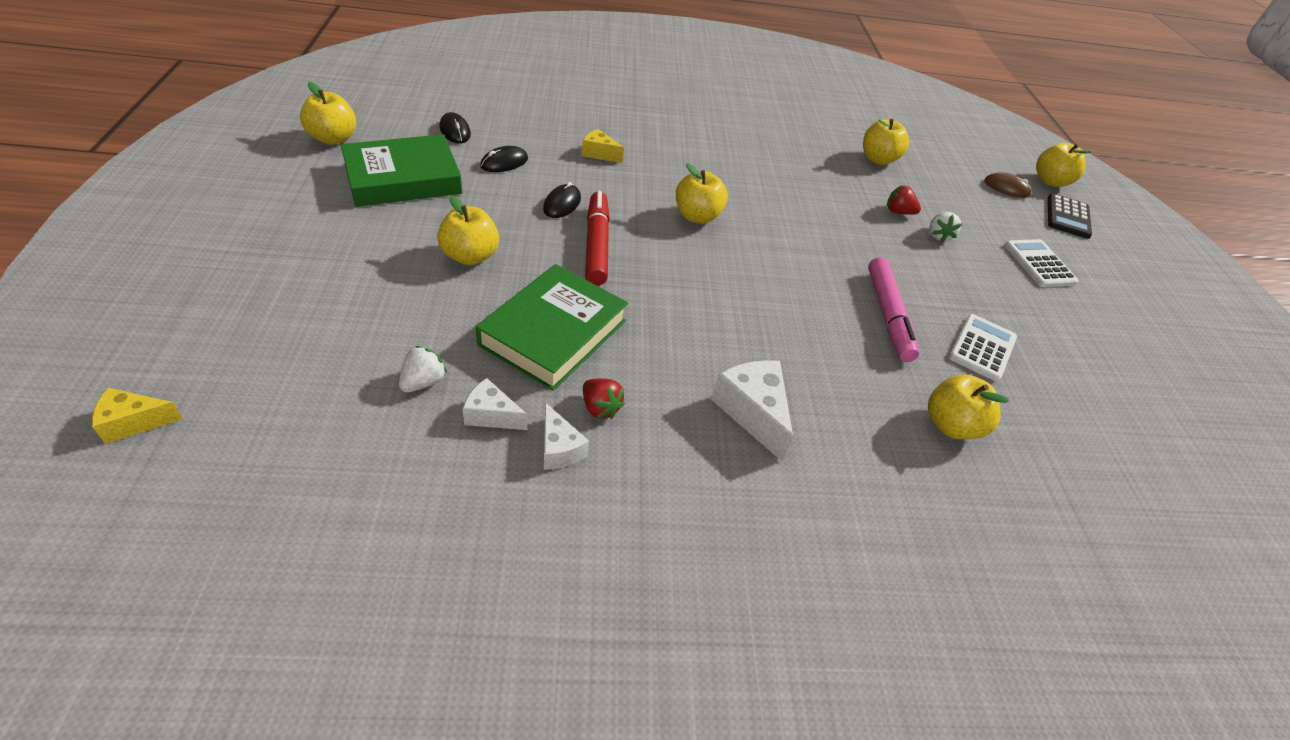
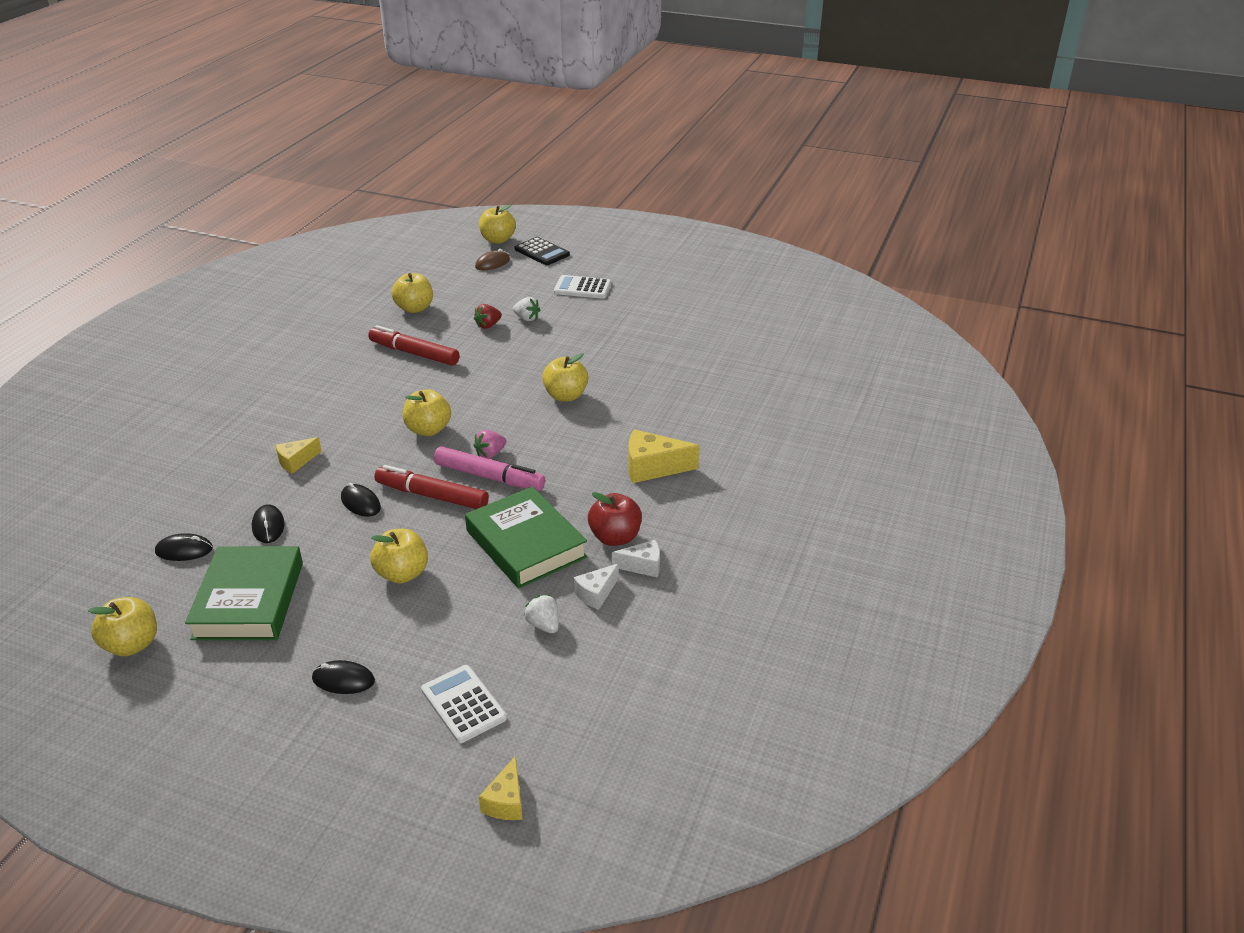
camera: 60 degrees left, 10 degrees down
(309, 259) = (343, 680): none -> black mouse
(600, 408) = (615, 537): red strawberry -> red apple
(687, 268) = (490, 454): none -> pink strawberry
(752, 412) = (652, 467): white cheese -> yellow cheese
(808, 177) = (414, 353): none -> red marker
(888, 315) = (595, 375): pink marker -> pink marker (489, 477)
(950, 425) = (702, 389): yellow apple -> yellow apple (565, 396)
(982, 348) = (646, 348): white calculator -> white calculator (463, 704)

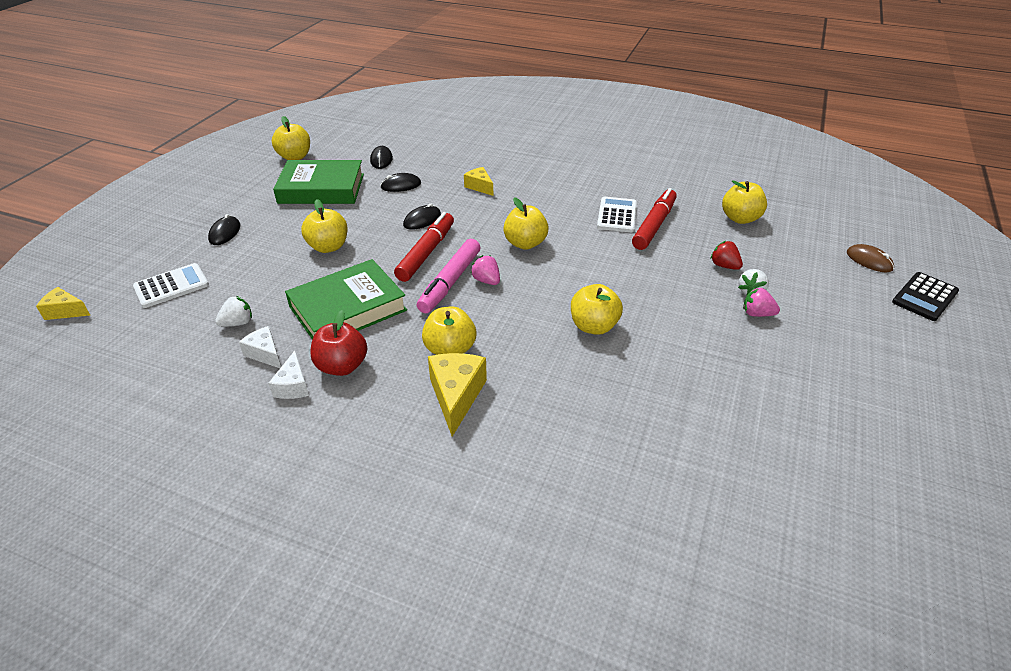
camera: 90 degrees right, 5 degrees up
(498, 240) = (931, 261): yellow apple -> yellow apple (450, 349)
(555, 320) = (757, 314): none -> pink strawberry
(582, 288) = (849, 334): white calculator -> white calculator (617, 215)

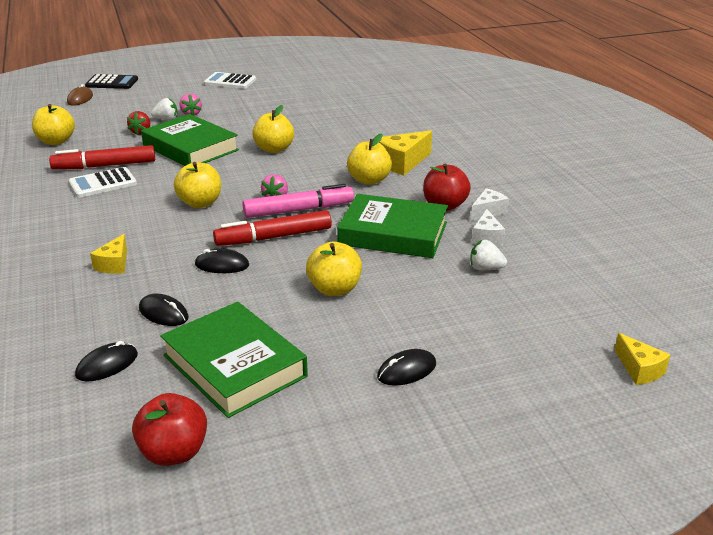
camera: 130 degrees left, 10 degrees down
(171, 286) = (515, 336): white calculator -> white calculator (230, 81)
(295, 157) = (174, 452): yellow apple -> red apple
(651, 279) = (190, 148): none -> green book

